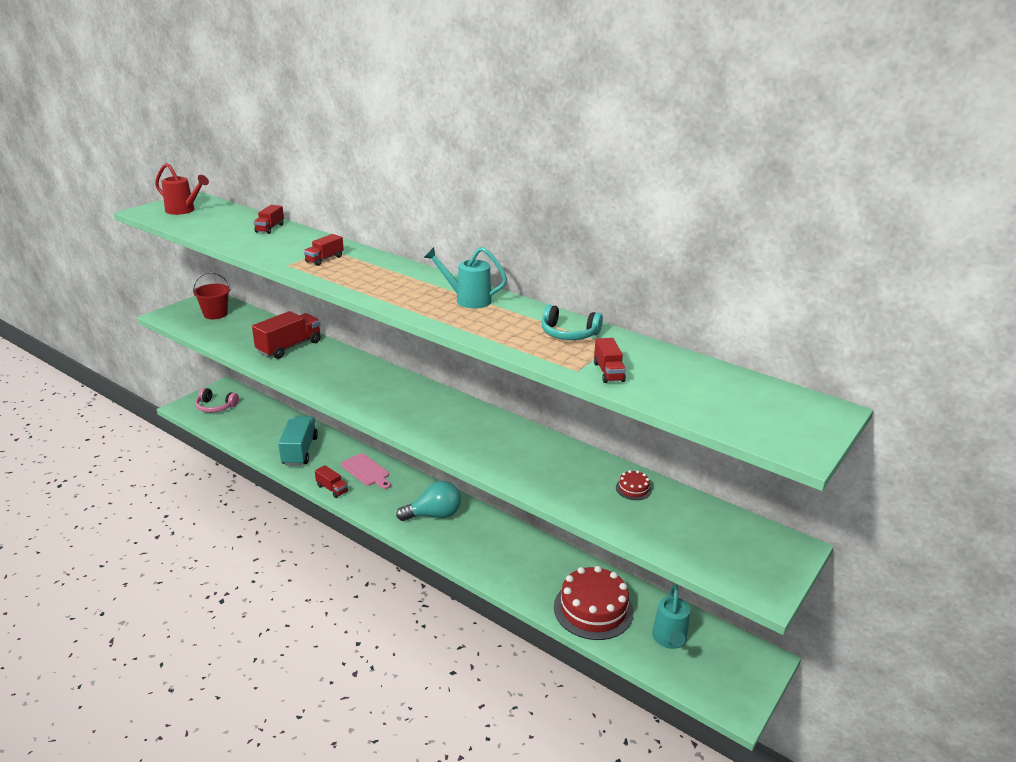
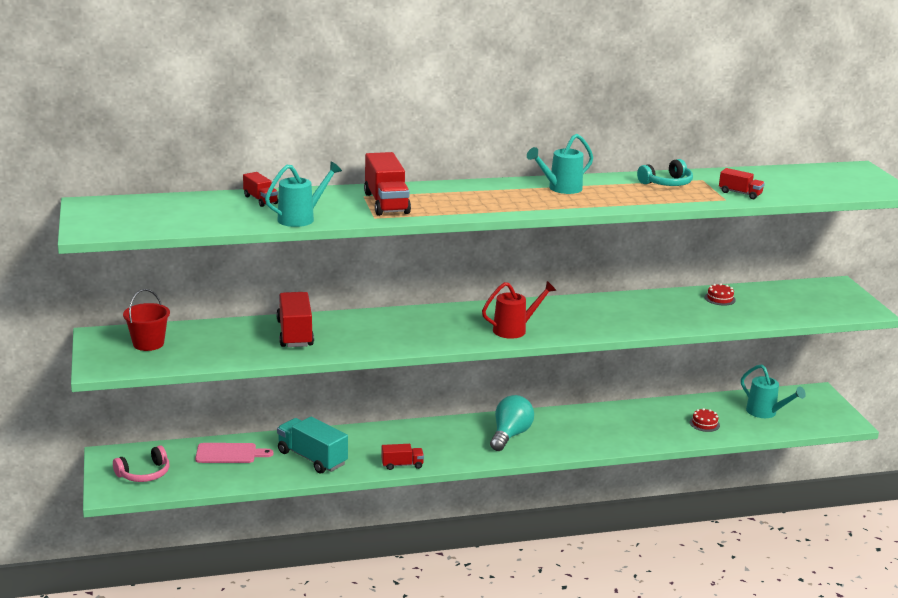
camera: 50 degrees left, 5 degrees down
(183, 210) = (126, 216): red watering can -> red watering can (514, 330)
(250, 247) = (301, 218): none -> turquoise watering can
(324, 259) = (386, 203): red truck -> red truck, size x1.83
(366, 471) = (399, 439): pink cutting board -> pink cutting board (229, 454)
(593, 609) = (704, 424): red cake -> red cake, size x0.42

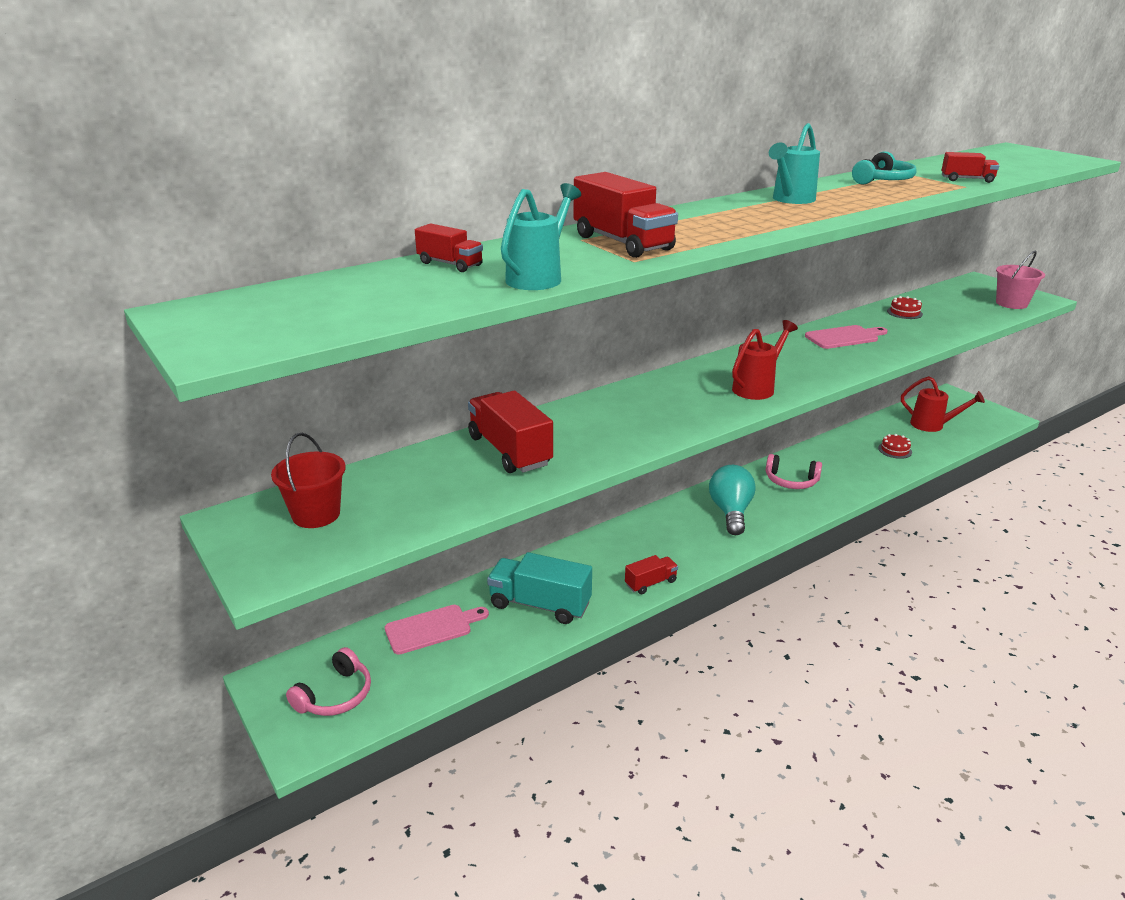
camera: 20 degrees left, 5 degrees up
(584, 425) = (791, 481): none -> pink headphones
(636, 308) = (844, 337): none -> pink cutting board
(765, 413) = (932, 425): turquoise watering can -> red watering can
(832, 310) = (1011, 303): none -> pink bucket

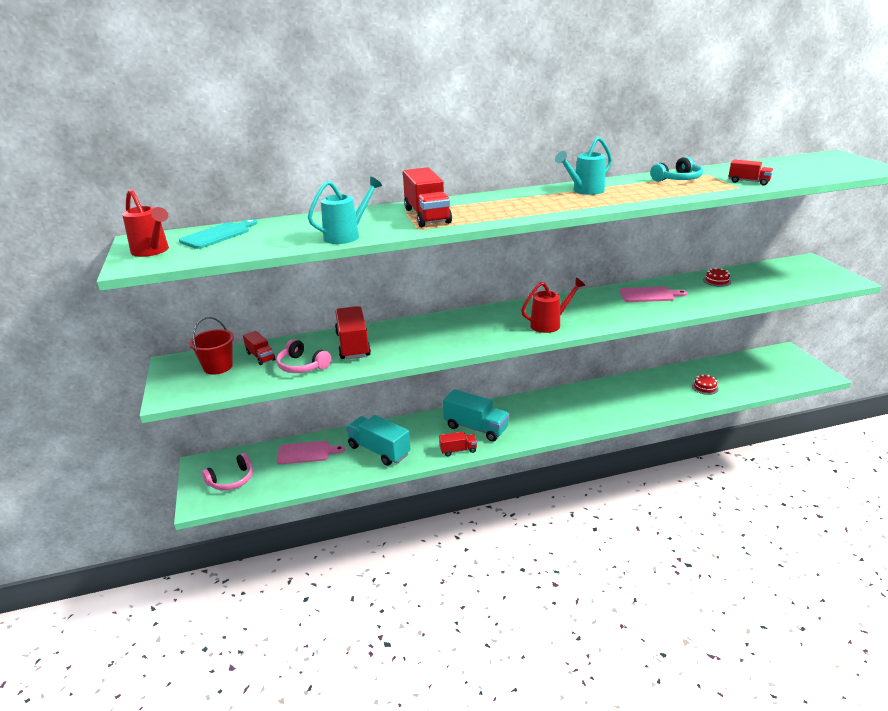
camera: 20 degrees right, 0 degrees up
(321, 293) = (218, 235): none -> turquoise cutting board
(450, 264) = (307, 222): red truck -> red truck (260, 356)
(654, 548) = (476, 428): none -> turquoise truck
(730, 512) = (545, 413): turquoise light bulb -> none
(791, 481) = (605, 398): pink headphones -> pink headphones (302, 366)
(932, 425) = (751, 373): red watering can -> red watering can (152, 251)
(1011, 303) = (817, 282): pink bucket -> none

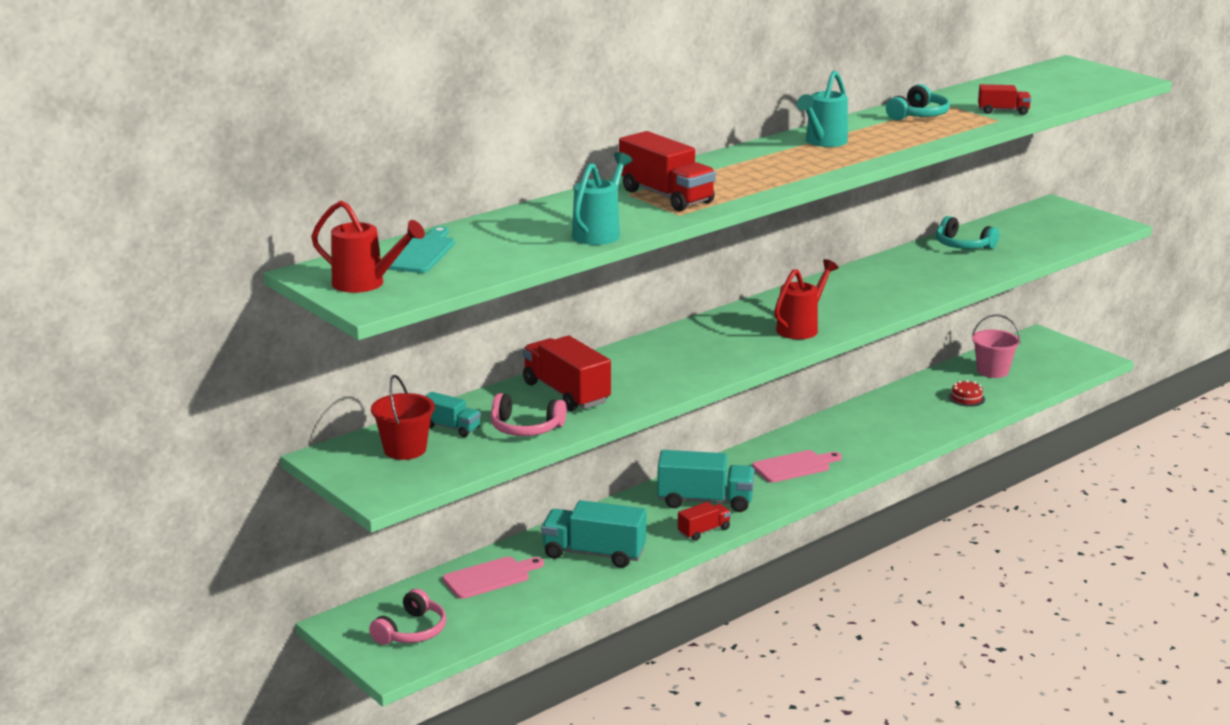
camera: 25 degrees left, 5 degrees down
(260, 356) = (451, 427): red truck -> turquoise truck
(649, 295) = (894, 274): pink cutting board -> pink cutting board (794, 466)
(717, 281) = (963, 245): red cake -> turquoise headphones
(736, 370) = (992, 371): none -> pink bucket

